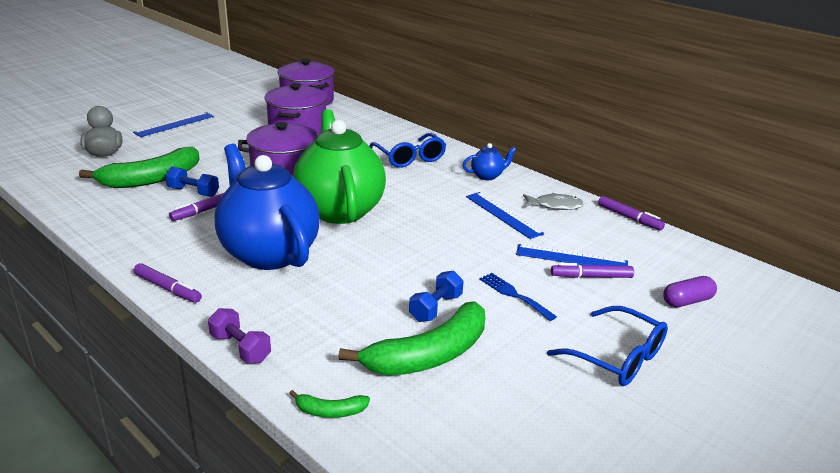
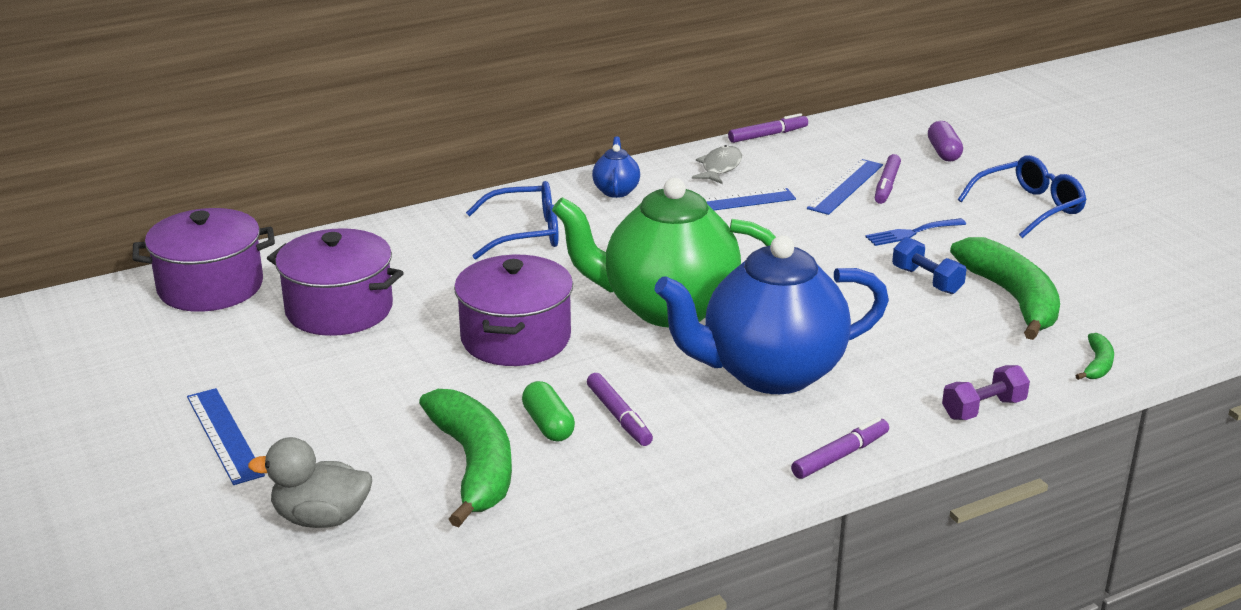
camera: 70 degrees left, 0 degrees up
(193, 192) = (548, 425): blue dumbbell -> green capsule

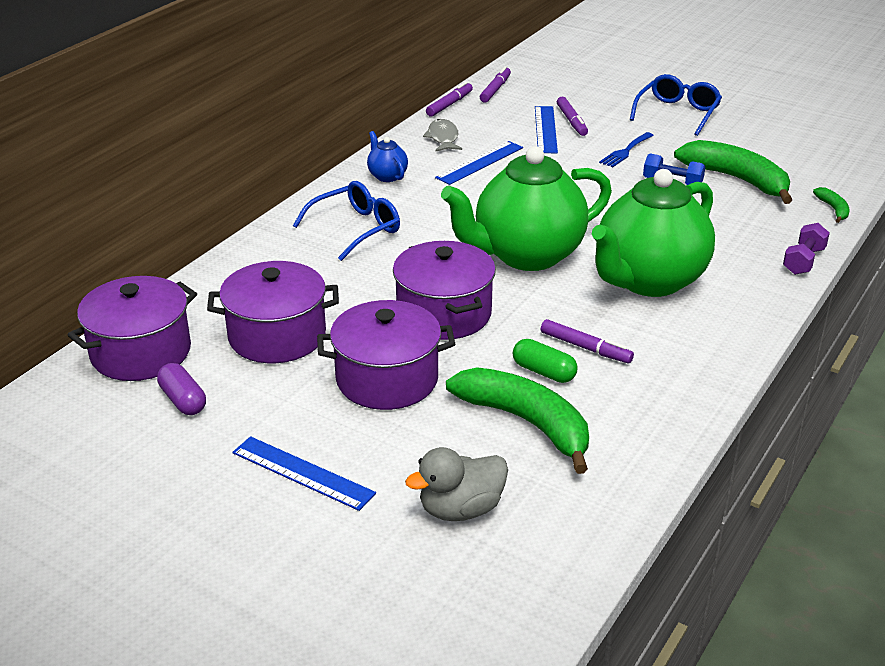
camera: 30 degrees left, 5 degrees up
(391, 380) = (387, 379): none -> purple pot
(770, 373) = (648, 280): blue teapot -> green teapot
(840, 456) = (757, 324): purple marker -> purple marker (495, 90)
(943, 152) = (581, 88): purple capsule -> purple capsule (183, 400)

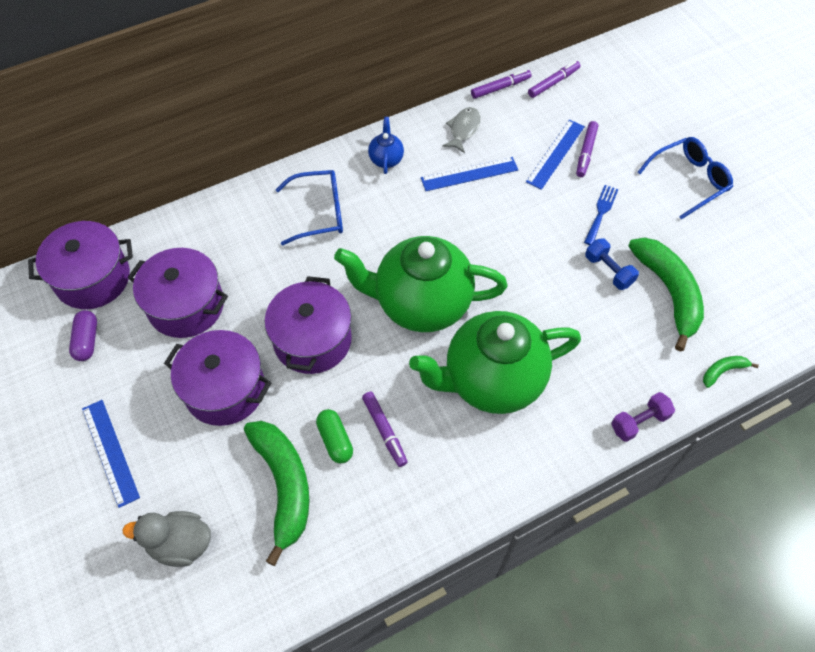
camera: 30 degrees right, 25 degrees up
(625, 151) = (601, 212): blue fork -> blue fork turned 135 degrees clockwise
(833, 209) = (723, 371): green banana -> green banana turned 135 degrees counterclockwise

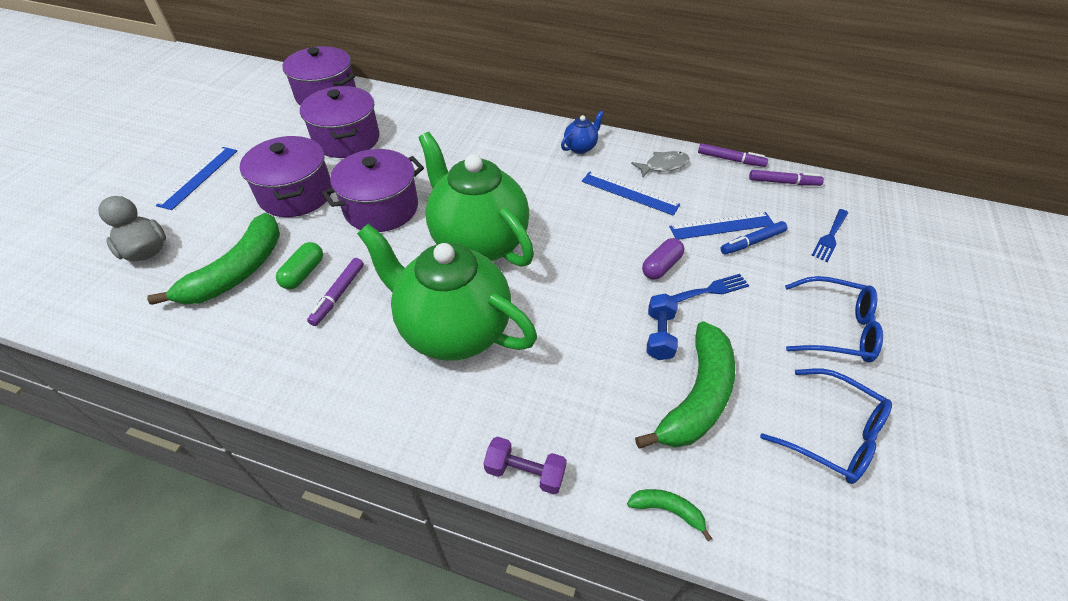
camera: 45 degrees right, 10 degrees down
(87, 341) = (277, 120): purple capsule -> purple capsule (661, 266)
(318, 213) = (492, 146): blue glasses -> blue glasses (831, 434)
(586, 152) = (752, 242): purple marker -> blue marker
(623, 110) = (830, 237): none -> blue fork

